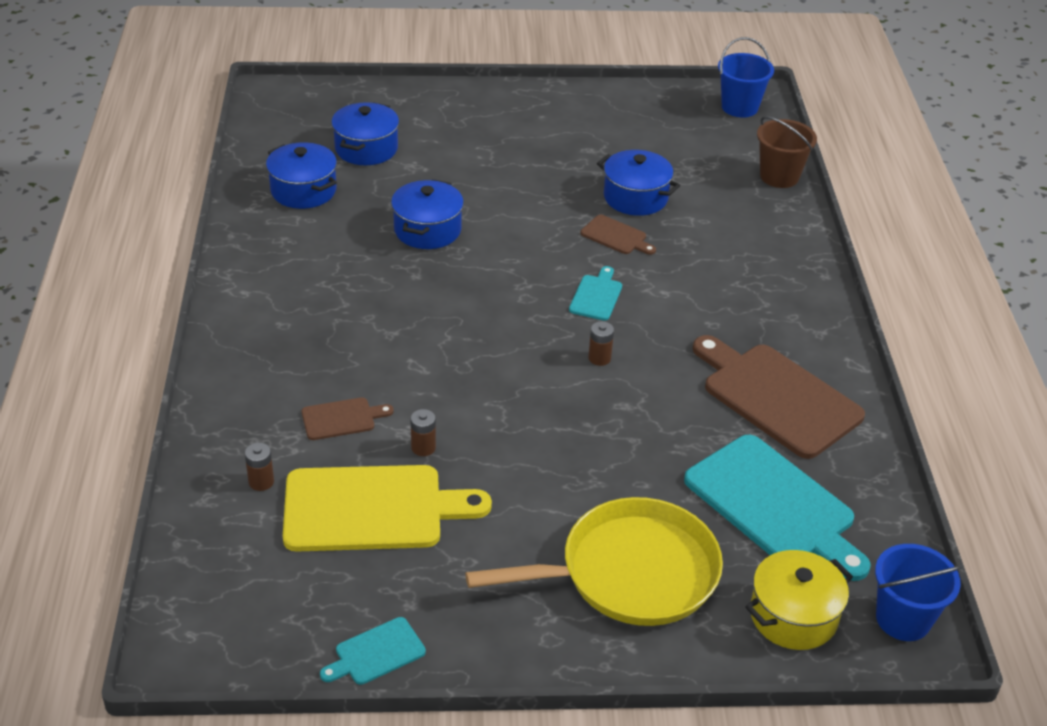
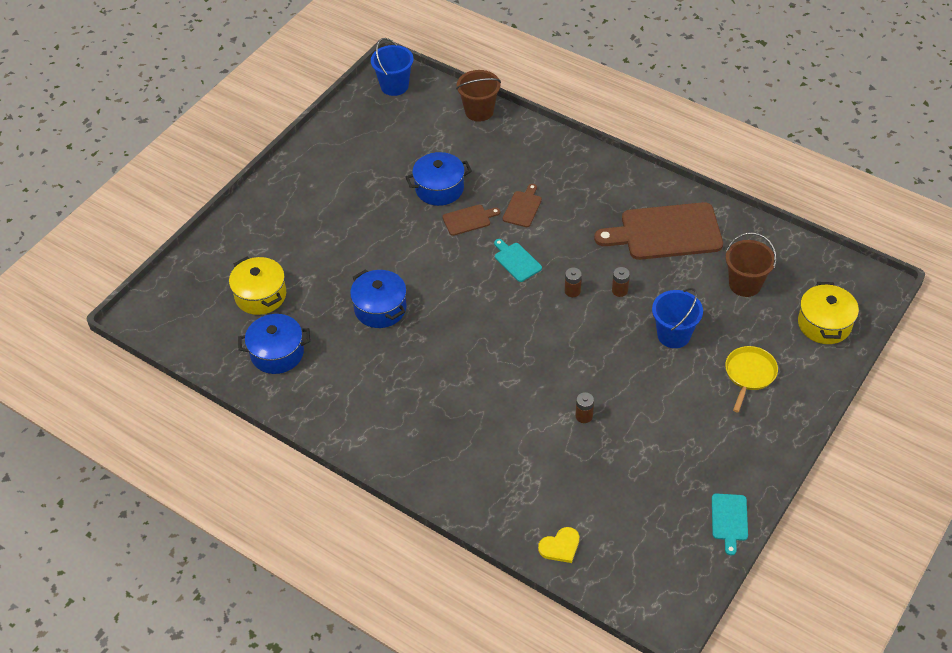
camera: 50 degrees left, 10 degrees up
(216, 509) = (560, 546): none -> yellow heart
(261, 482) = (553, 512): brown battery -> brown battery (619, 290)
(342, 419) = (528, 444): brown cutting board -> brown cutting board (523, 207)
(366, 149) = (260, 295): blue pot -> yellow pot
(372, 509) = (617, 467): yellow cutting board -> none
(630, 573) = (749, 374): yellow pan -> yellow pan, size x0.52
(774, 505) = (745, 284): turquoise cutting board -> brown bucket
(903, 619) = (855, 282): blue bucket -> blue bucket (673, 335)

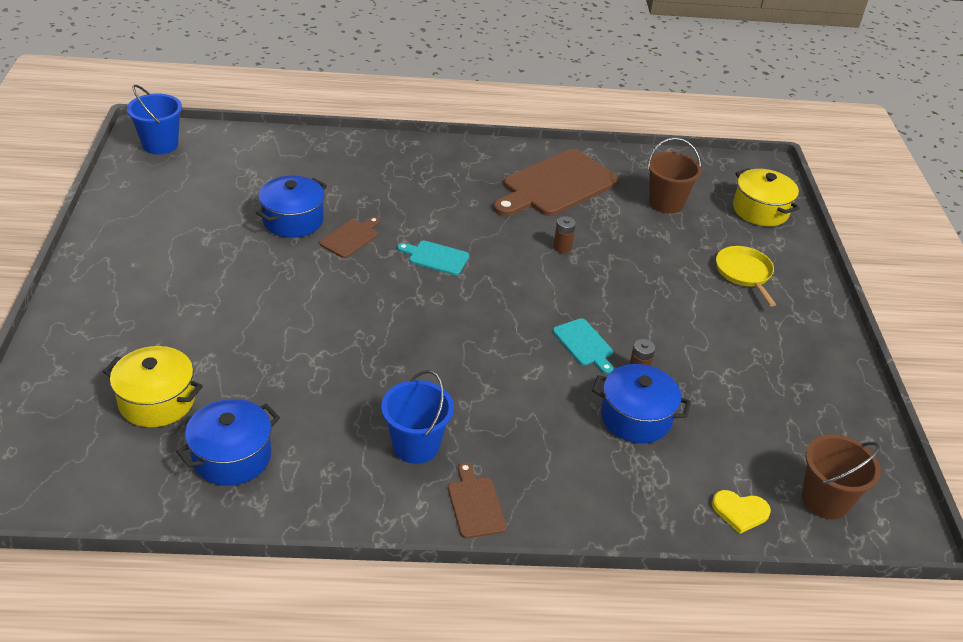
camera: 40 degrees left, 10 degrees down
(380, 308) = (324, 357): blue pot -> blue pot (635, 417)
(479, 111) = (277, 141): brown bucket -> brown bucket (825, 500)
(523, 207) = (399, 209): brown cutting board -> brown cutting board (475, 504)
(560, 546) = (740, 512): yellow heart -> yellow heart turned 75 degrees clockwise
(572, 291) = (517, 264): brown battery -> none
(673, 335) = (648, 266): blue bucket -> blue bucket (416, 445)
(729, 520) = (859, 406): turquoise cutting board -> turquoise cutting board (584, 344)

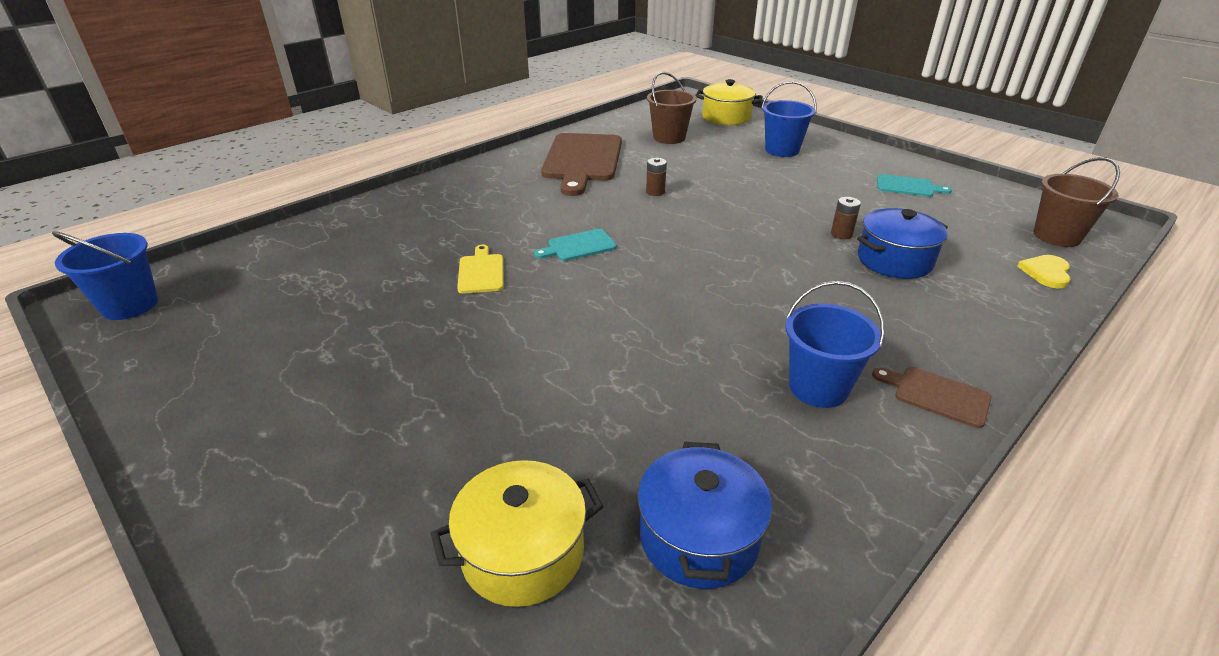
camera: 40 degrees left, 5 degrees down
(293, 220) = (400, 289): blue pot -> none
(351, 237) = (481, 272): brown cutting board -> yellow cutting board
(584, 344) = (781, 238): turquoise cutting board -> turquoise cutting board (908, 186)
(740, 512) = (1046, 272): yellow heart -> yellow heart turned 150 degrees clockwise
(744, 273) = (782, 150): yellow pan -> blue bucket

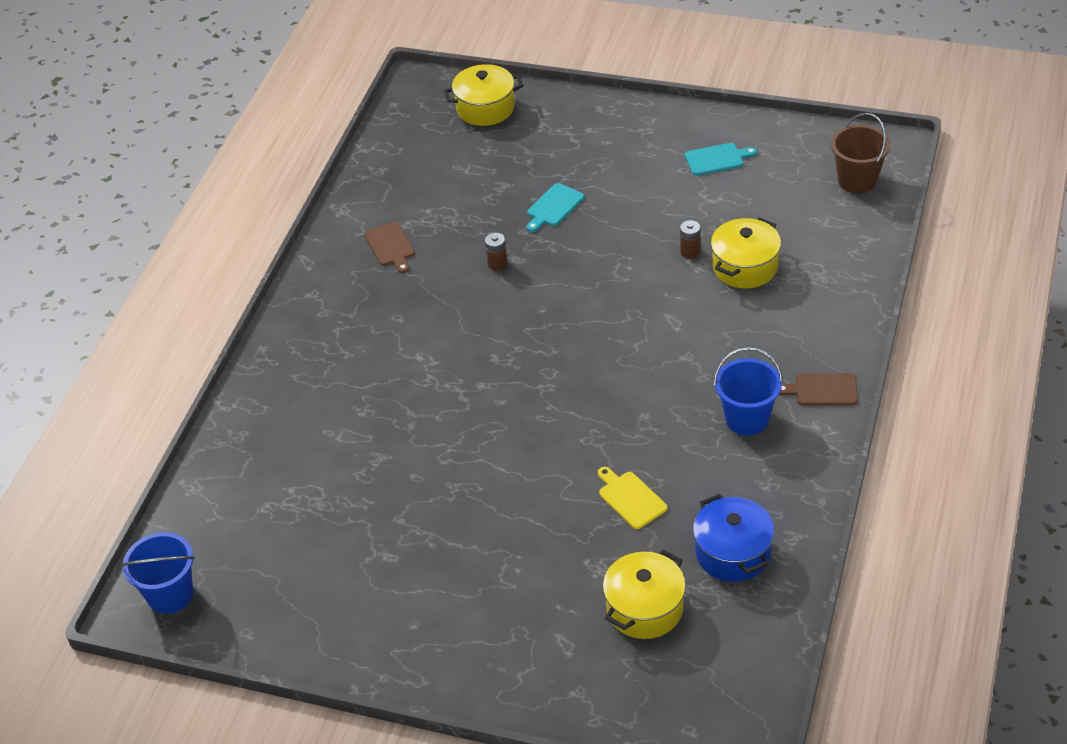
camera: 25 degrees left, 10 degrees up
(481, 272) = (427, 428): yellow cutting board -> yellow cutting board (630, 498)
(578, 246) = (483, 363): turquoise cutting board -> turquoise cutting board (553, 207)
(582, 160) = (390, 246): brown cutting board -> brown cutting board, size x0.47
(669, 137) = (450, 171): brown bucket -> none
(782, 150) = (576, 147): blue bucket -> none
(894, 260) = (745, 267): blue pot -> yellow pot
(1046, 272) = (860, 231): yellow heart -> none

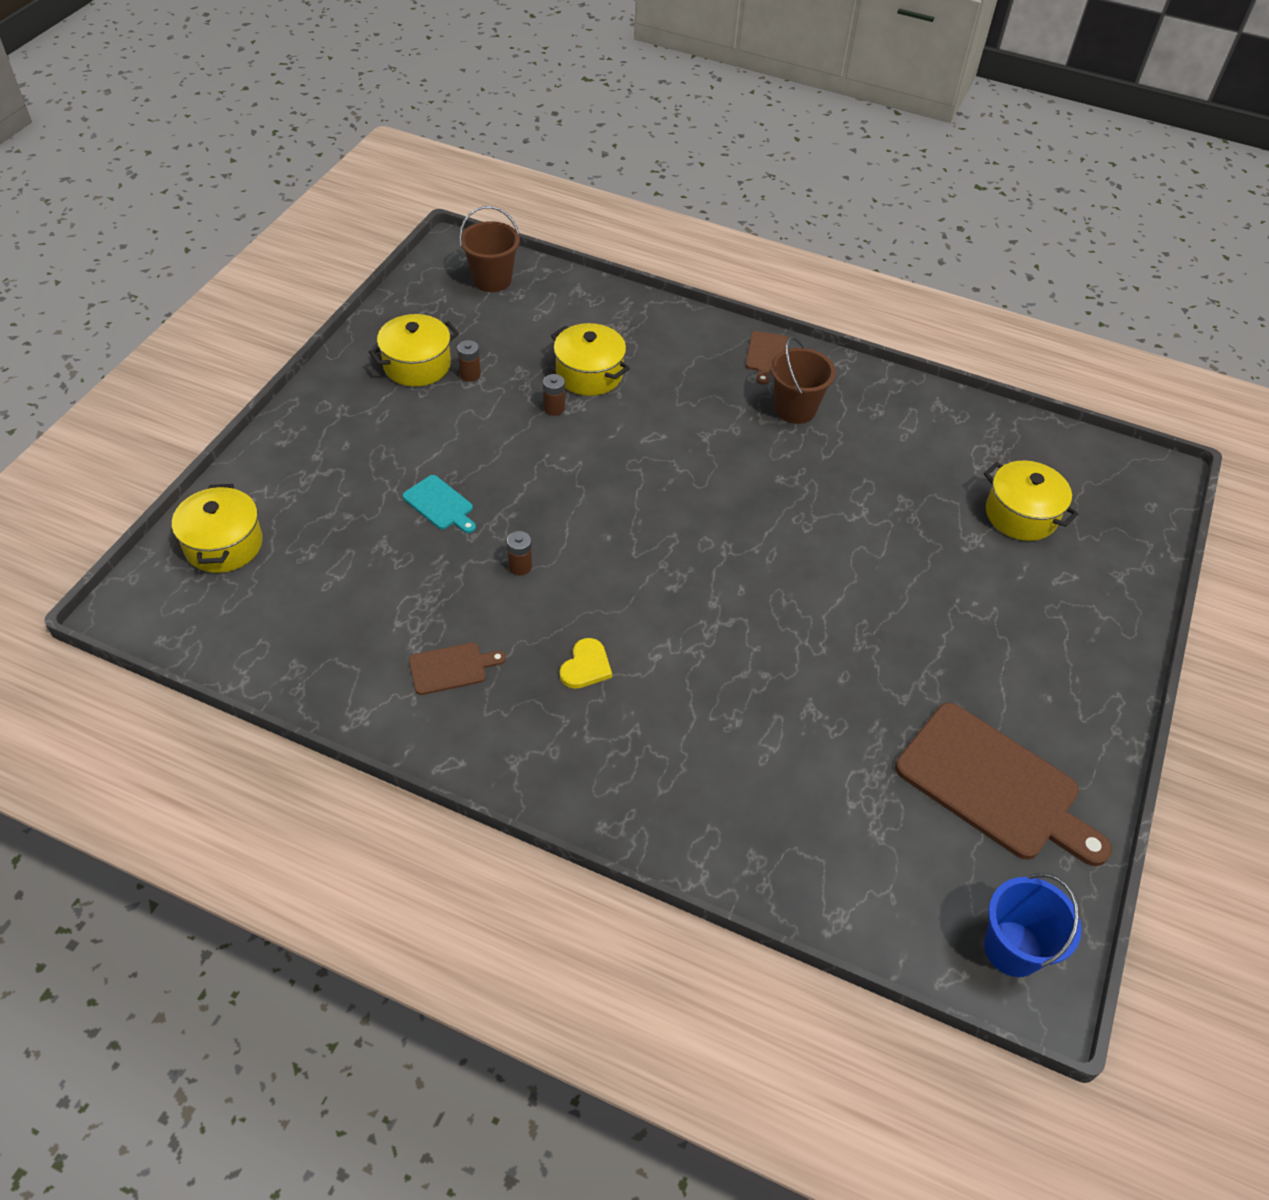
camera: 90 degrees left, 5 degrees up
(316, 583) = (994, 786): none -> brown cutting board
(403, 318) = (586, 666): none -> yellow heart
(630, 498) = (887, 505): yellow cutting board -> none
(716, 192) = (470, 374): none -> brown battery
(717, 159) = (417, 365): turquoise cutting board -> yellow pot
(732, 553) = (956, 446): blue pot -> none
(747, 419) = (795, 409): blue bucket -> brown bucket

